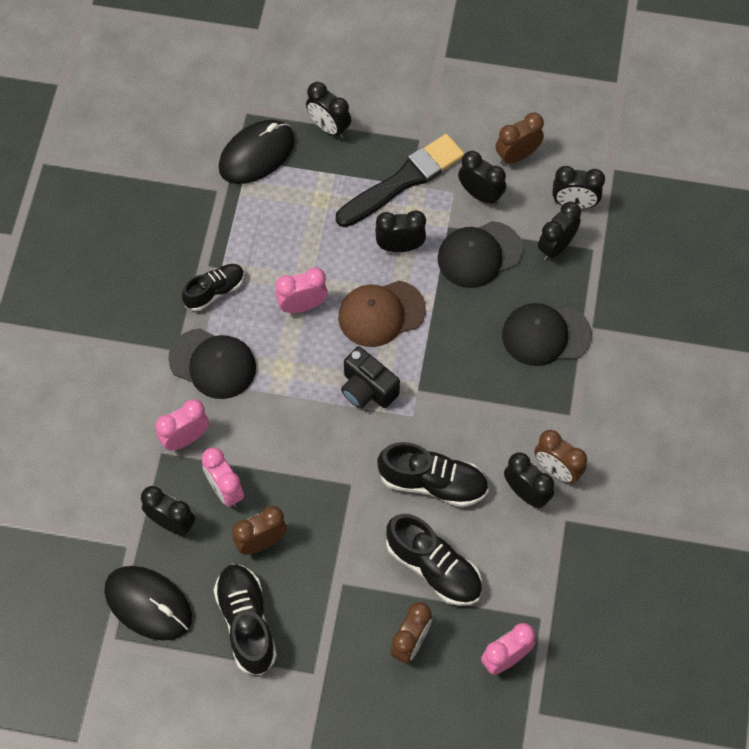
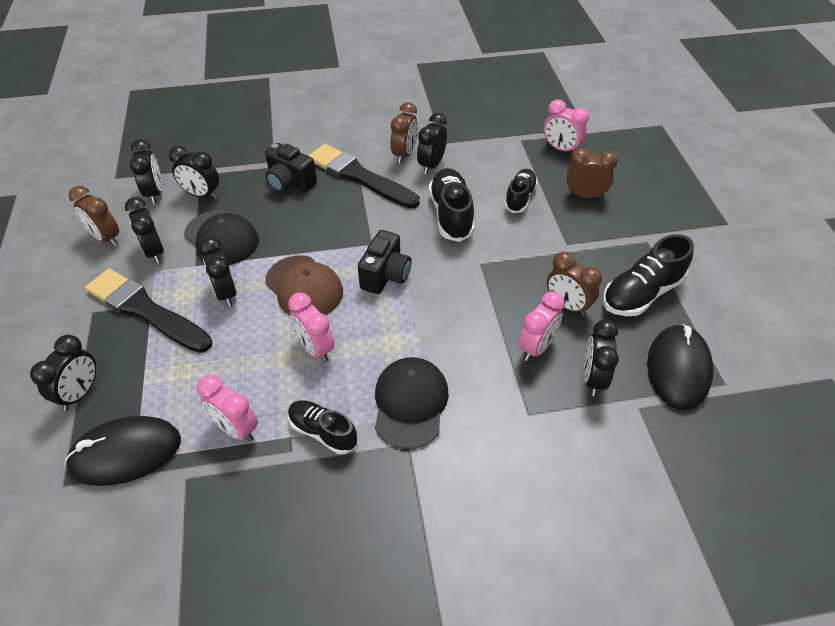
camera: 110 degrees left, 15 degrees down
(185, 438) = (503, 398): pink clock -> pink clock (236, 429)
(257, 154) = (126, 453): black mouse -> black mouse turned 45 degrees counterclockwise
(434, 568) = (520, 197): black shoe -> black shoe, size x0.66
(480, 194) = (154, 252): black clock -> black clock turned 45 degrees counterclockwise
(532, 409) = (359, 176): none -> black brush
(546, 335) = (290, 183): black cap -> black camera

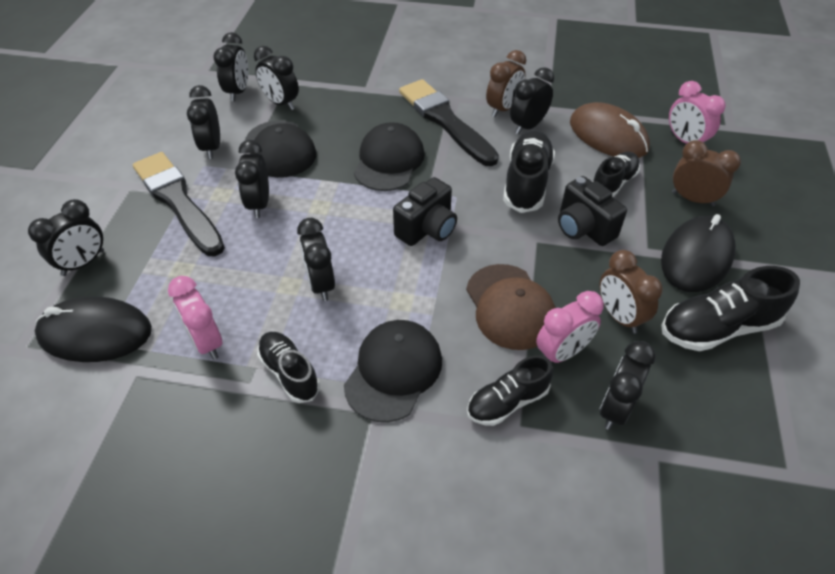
camera: 20 degrees right, 0 degrees up
(106, 238) = (174, 123): brown clock -> none
(290, 183) = (371, 111): black camera -> black camera (583, 228)
(304, 287) = (338, 218): brown cap -> brown cap (510, 306)
(315, 348) = (320, 284): pink clock -> black clock
(326, 224) = (389, 161): none -> black cap
(499, 158) = (608, 136): none -> brown mouse
(511, 399) = (507, 402): none -> black shoe
(678, 369) = (729, 430): black mouse -> black mouse (696, 257)

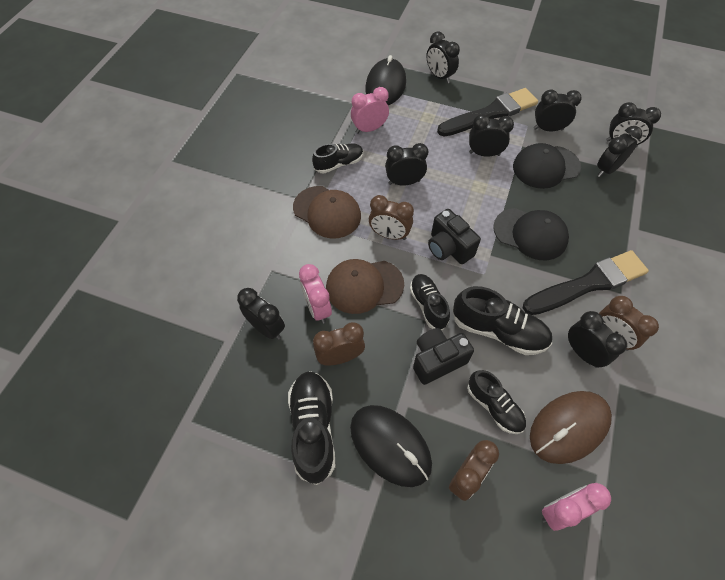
camera: 100 degrees right, 10 degrees up
(393, 371) = (327, 212): black cap -> brown cap
(420, 290) = (389, 235): none -> brown clock
(507, 402) = (289, 267): black shoe -> black shoe (428, 305)

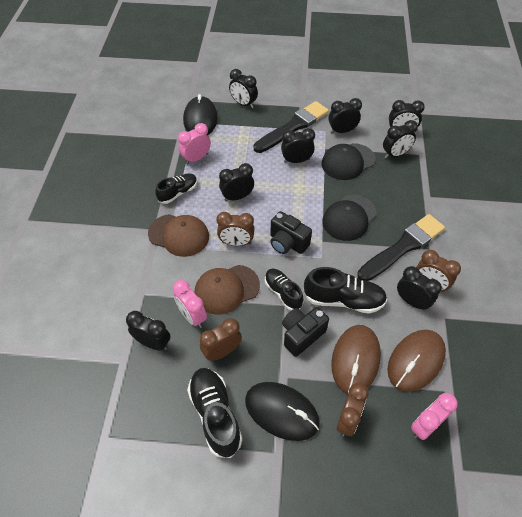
camera: 15 degrees left, 5 degrees down
(494, 406) = (355, 360): black shoe -> brown mouse
(530, 234) = (349, 218): black cap -> black cap turned 120 degrees clockwise
(607, 169) = (395, 154): black clock -> black clock turned 150 degrees counterclockwise

